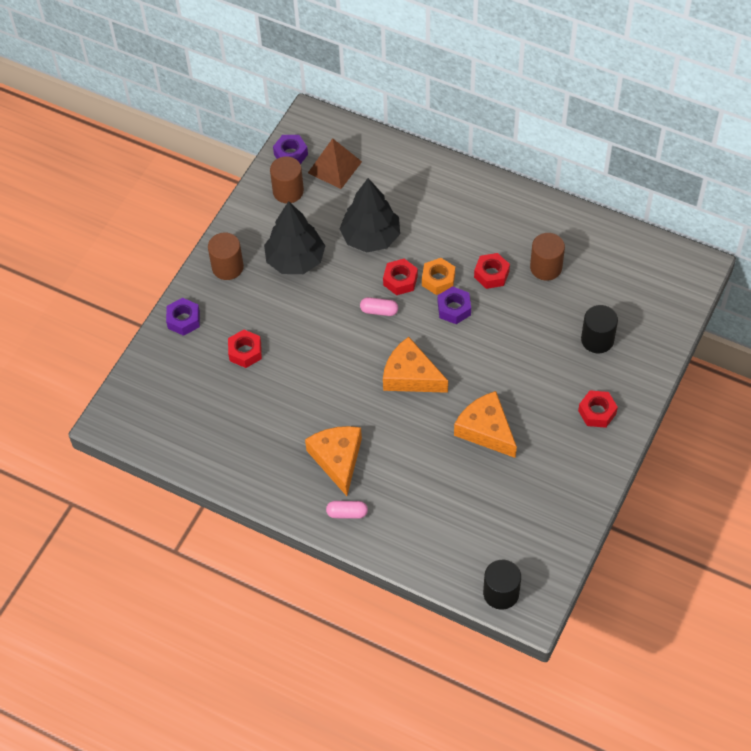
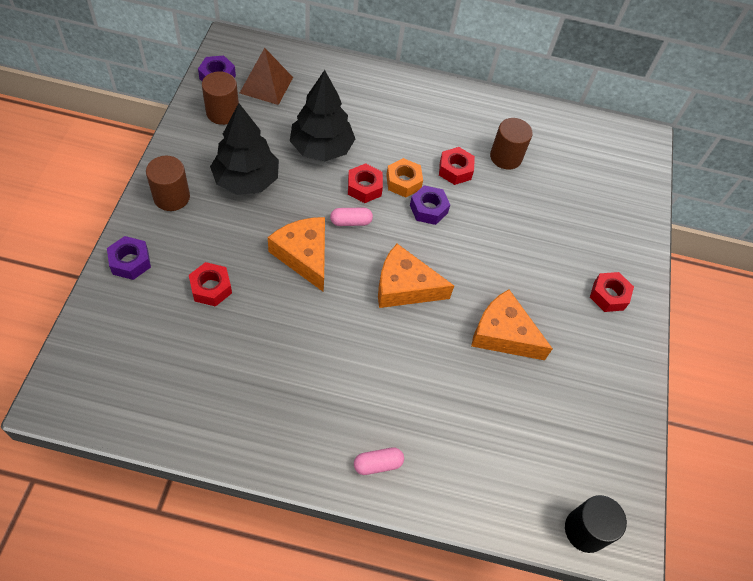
camera: 25 degrees left, 0 degrees up
(337, 459) = (349, 398): orange cheese -> orange cheese (304, 255)
(597, 340) = (580, 221): black cylinder -> none

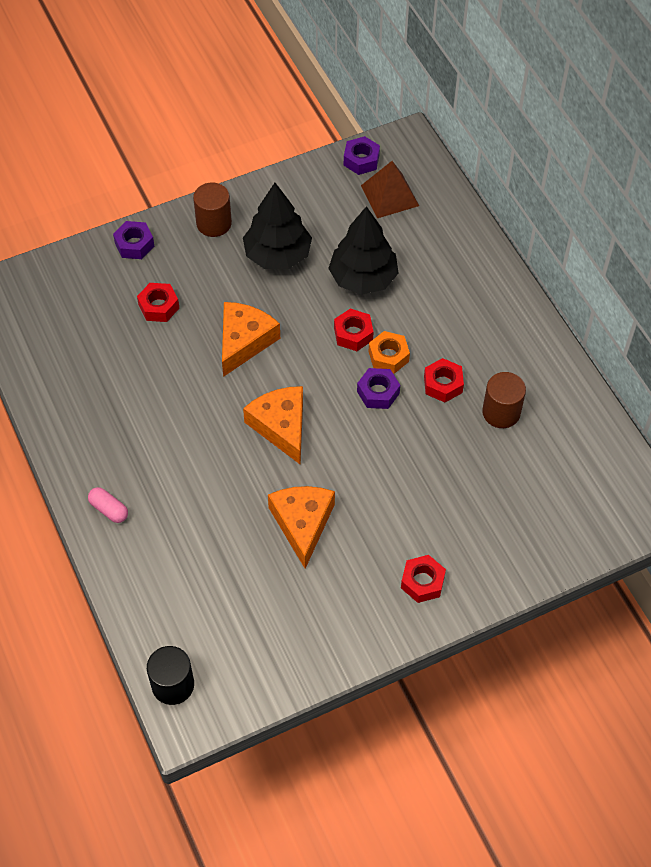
camera: 60 degrees right, 0 degrees up
(222, 112) = (328, 191): brown cylinder -> none
(351, 222) = (308, 348): pink capsule -> none

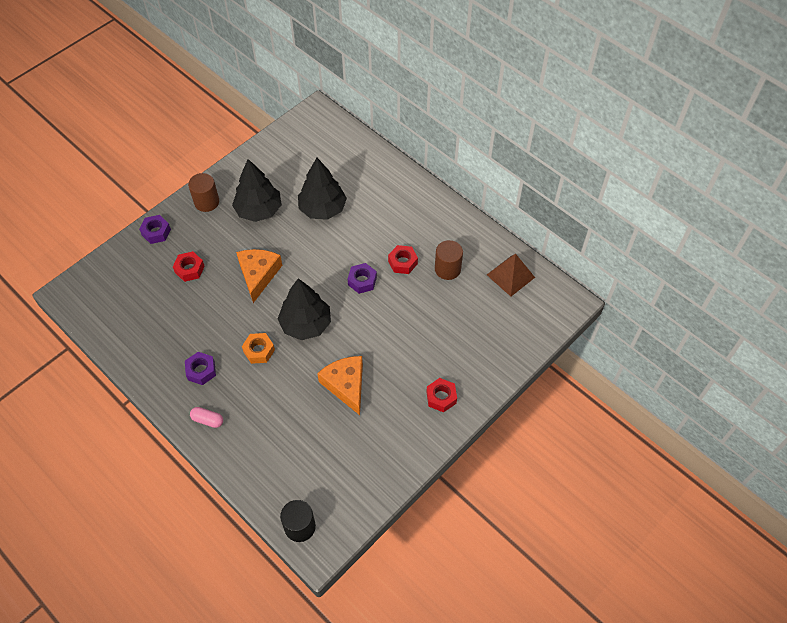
camera: 20 degrees left, 0 degrees up
(281, 426) = (306, 324): orange cheese -> black tree
(353, 334) = (330, 247): red nut -> none
(361, 160) = (291, 132): purple nut -> purple nut (201, 371)
(388, 356) = (359, 255): orange nut -> orange nut (259, 351)
(389, 195) = (319, 149): brown pyramid -> brown pyramid (510, 276)

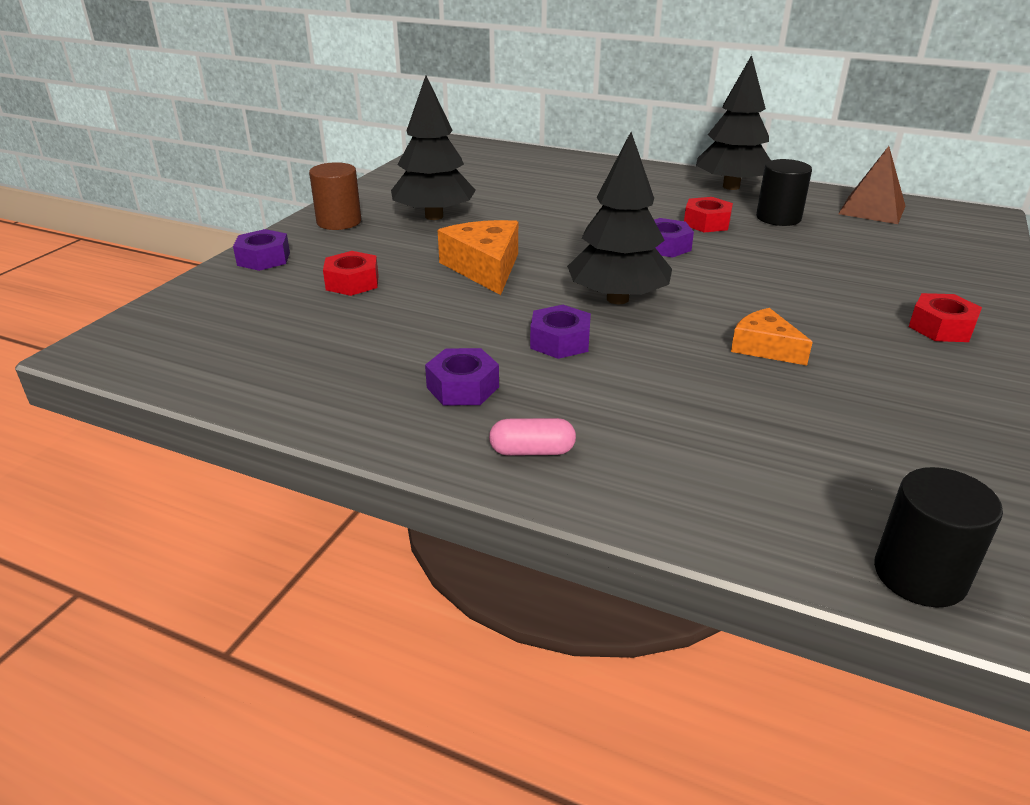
camera: 20 degrees left, 25 degrees down
(259, 351) = (560, 341): orange nut -> purple nut
(322, 208) = (535, 202): black tree -> black tree (731, 187)
(346, 385) = (764, 347): orange cheese -> orange cheese, size x0.63
(447, 269) = (778, 218): brown cylinder -> black cylinder

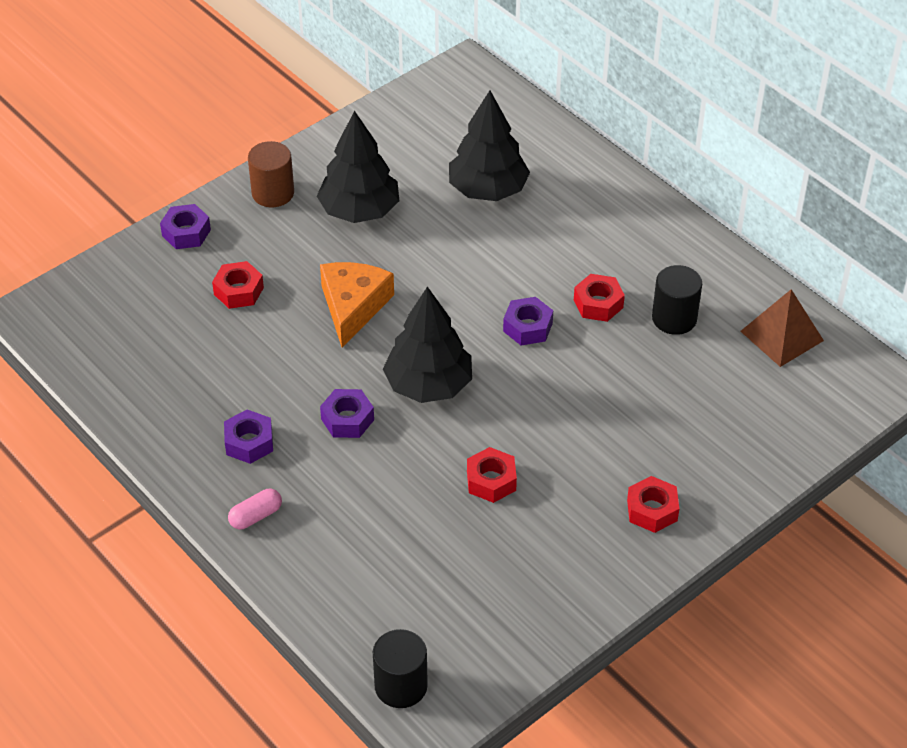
camera: 25 degrees right, 15 degrees up
(532, 451) = (255, 516): pink capsule -> pink capsule turned 60 degrees counterclockwise
(731, 187) = (681, 249): black tree -> black tree (488, 190)
(764, 347) = (491, 480): orange cheese -> red nut

